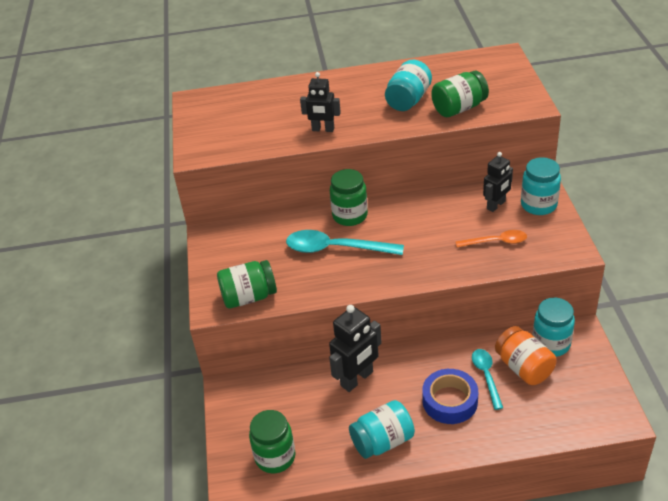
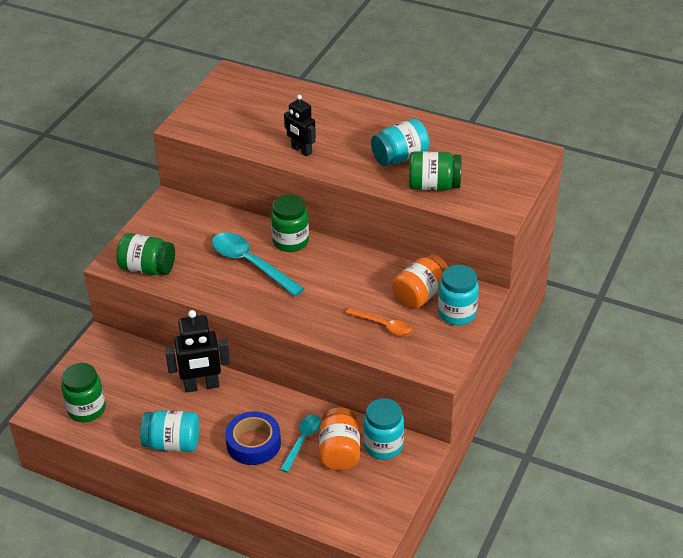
camera: 30 degrees right, 0 degrees up
(496, 205) = (420, 295): black robot -> orange jar

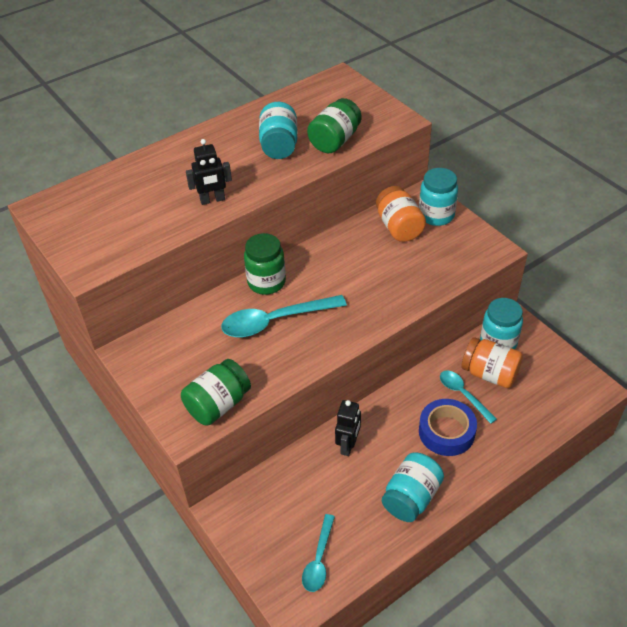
camera: 60 degrees left, 5 degrees up
(86, 409) = (319, 560): green jar -> turquoise spoon
(201, 386) = (348, 445): black robot -> black robot, size x0.66
(384, 326) = (422, 263): orange spoon -> none

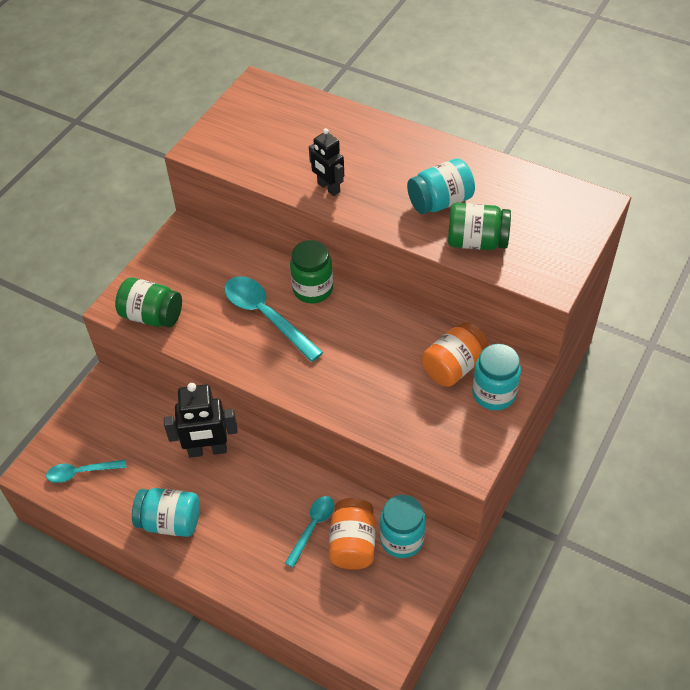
camera: 65 degrees right, 5 degrees up
(348, 445) = (207, 450): black robot -> black robot, size x1.51
(446, 432) = (258, 527): blue tape -> none

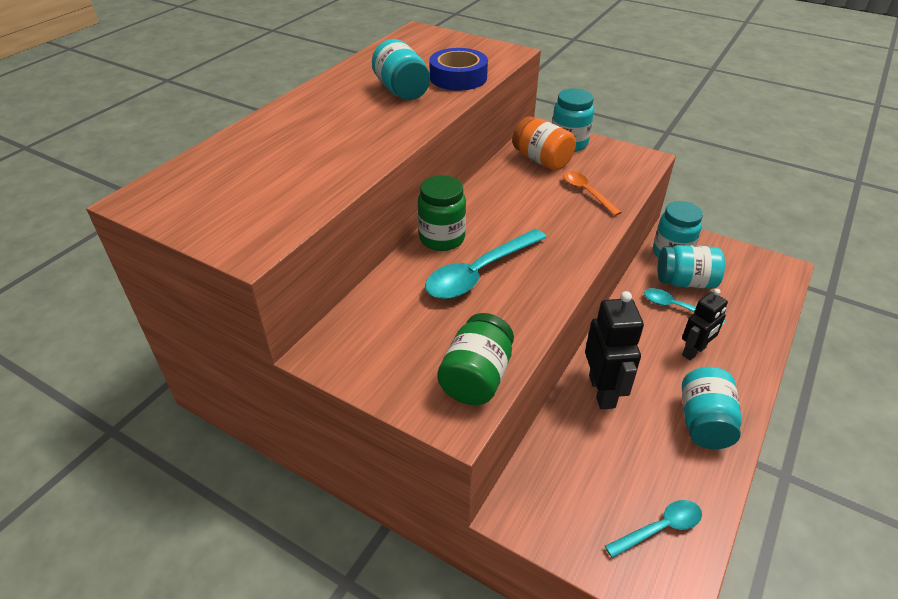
camera: 90 degrees left, 10 degrees down
(81, 472) = (660, 528): turquoise spoon -> turquoise spoon turned 105 degrees counterclockwise
(328, 188) = (363, 149): black robot -> black robot (694, 351)
(352, 544) = (685, 282): orange jar -> turquoise jar
(393, 402) = (586, 192): none -> orange spoon
(476, 242) = (458, 77): green jar -> blue tape

